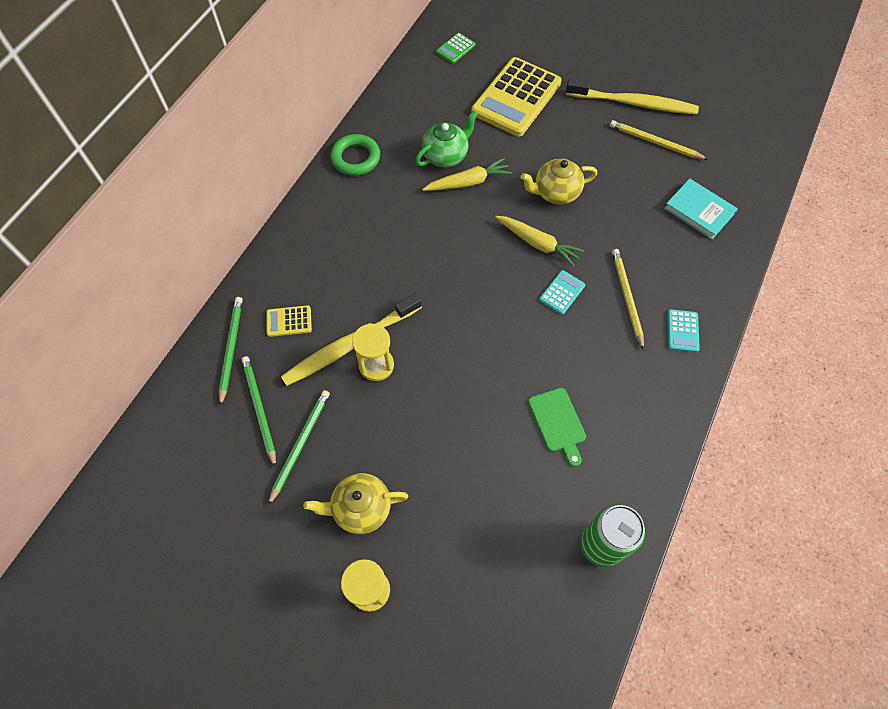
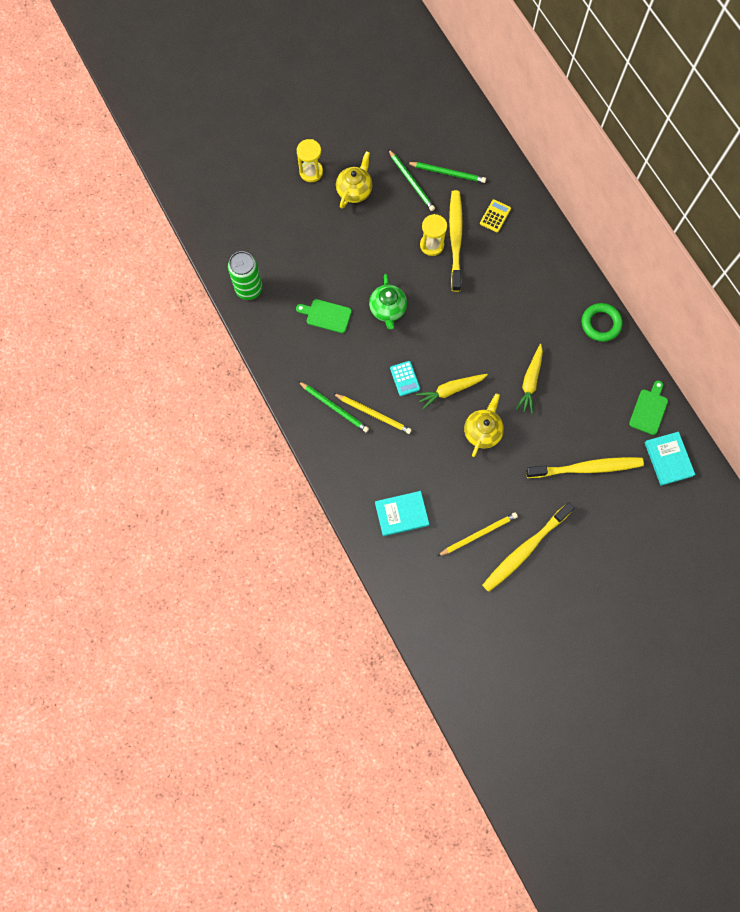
camera: 125 degrees right, 10 degrees up
(231, 349) = (497, 177): green pencil -> green pencil (334, 407)
(418, 82) = (649, 410): none -> green cutting board
(446, 155) = (564, 383): green teapot -> green teapot (388, 310)
(455, 49) = (668, 459): green calculator -> turquoise book
(516, 98) = (587, 468): yellow calculator -> yellow toothbrush
(682, 331) = (328, 428): turquoise calculator -> none

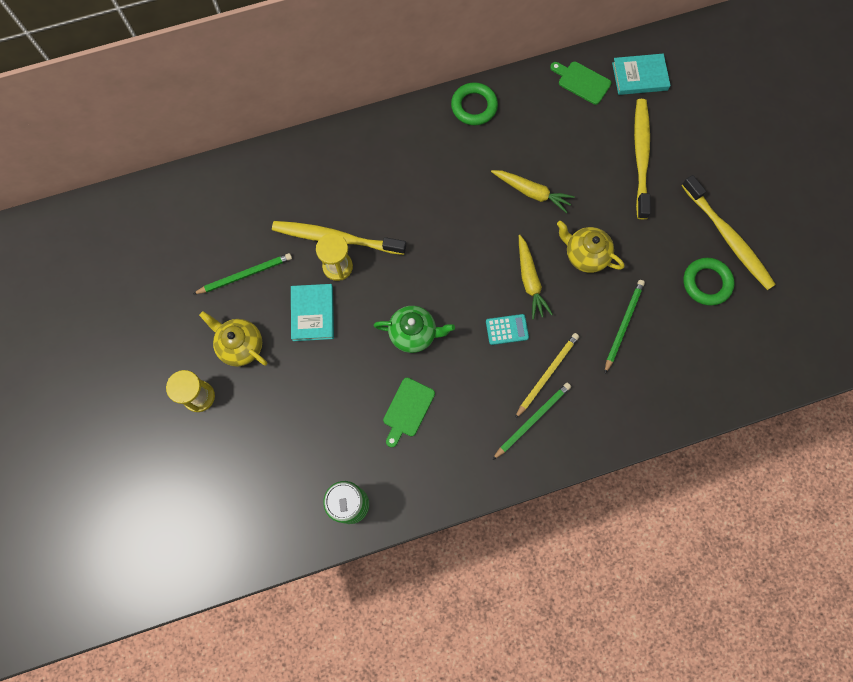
camera: 80 degrees left, 0 degrees up
(401, 514) = (675, 363): turquoise book -> turquoise book (313, 313)
(447, 173) = (244, 230): green pencil -> green pencil (623, 325)
(478, 534) = (706, 283): yellow pencil -> green ring
(495, 216) = (315, 188): yellow calculator -> none

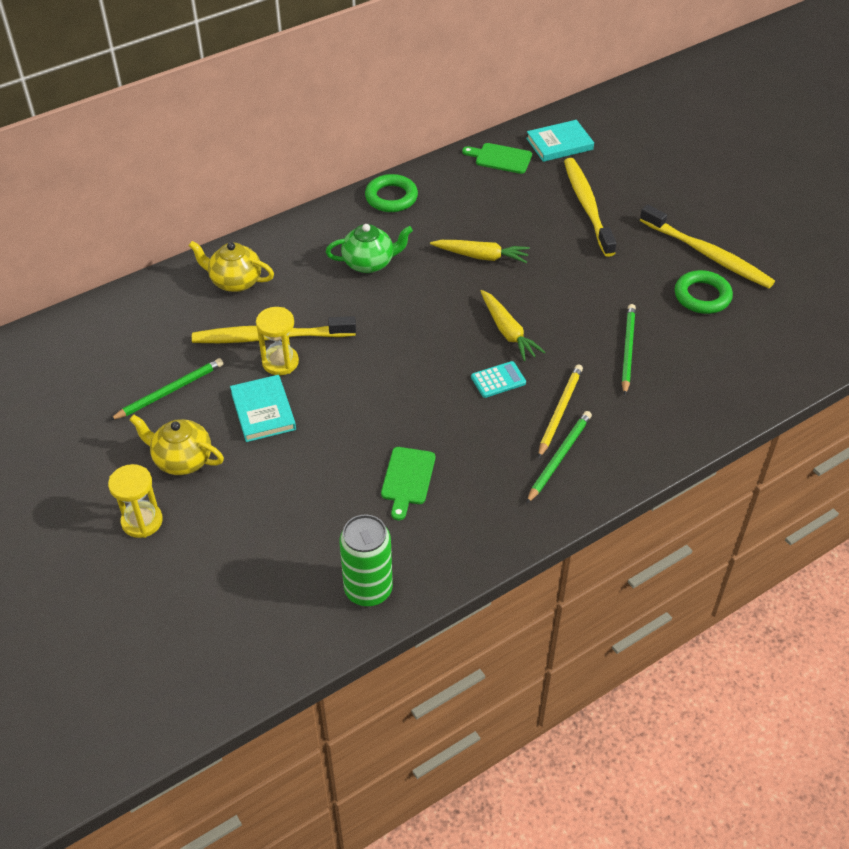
camera: 15 degrees left, 25 degrees down
(414, 333) = (391, 405): green teapot -> green teapot (369, 263)
(585, 255) = (560, 298): yellow teapot -> yellow teapot (235, 281)

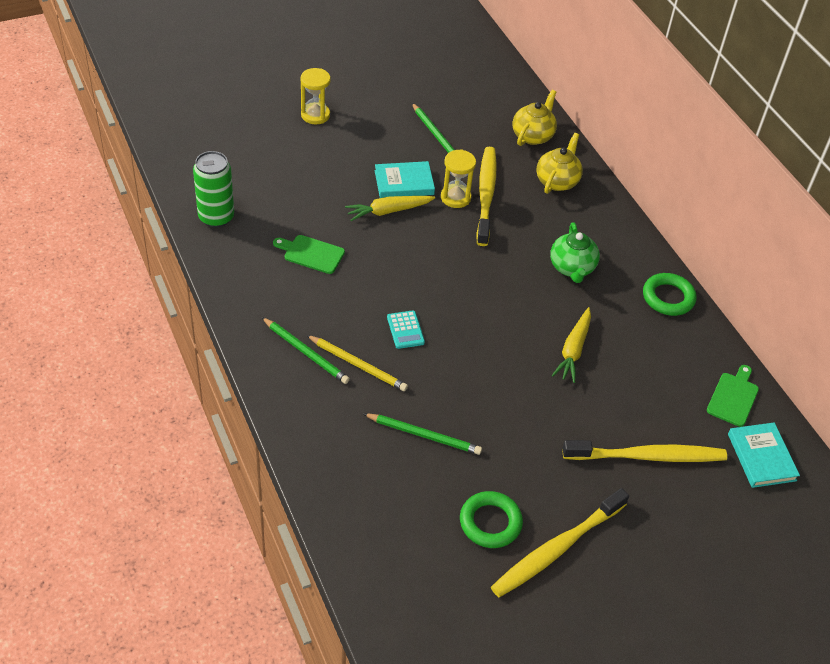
camera: 95 degrees right, 0 degrees up
(182, 460) = (366, 137): yellow teapot -> yellow teapot (533, 135)
(508, 331) = (465, 349): yellow carrot -> yellow carrot (388, 211)

